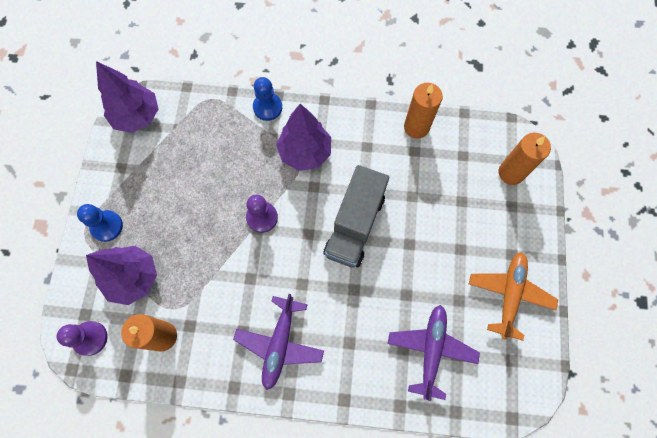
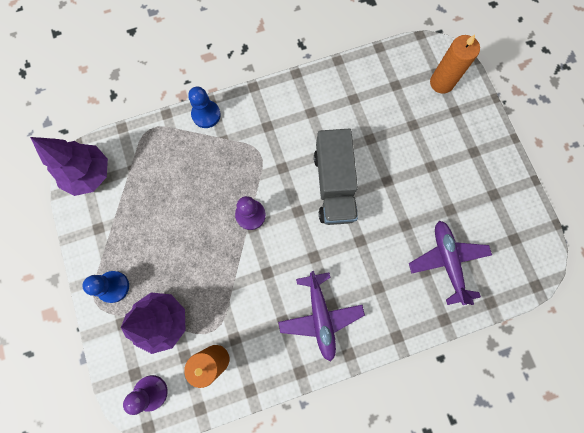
camera: 25 degrees left, 5 degrees up
(305, 152) = (259, 141): purple tree -> none
(416, 127) = (345, 77): orange candle -> none
(509, 294) = (487, 186): orange plane -> none

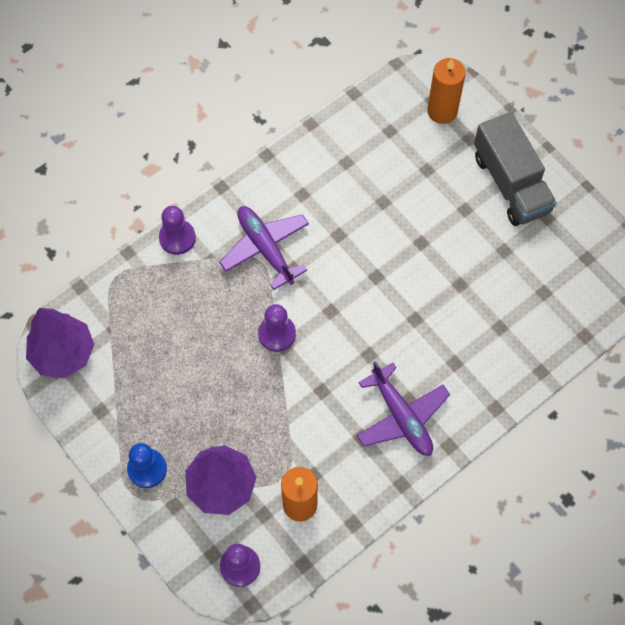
camera: 20 degrees left, 10 degrees down
(206, 115) = (177, 238): blue pawn -> purple pawn
(334, 185) = (361, 268): grey truck -> grey truck (511, 183)
(447, 261) = (521, 308): purple plane -> purple plane (265, 248)

